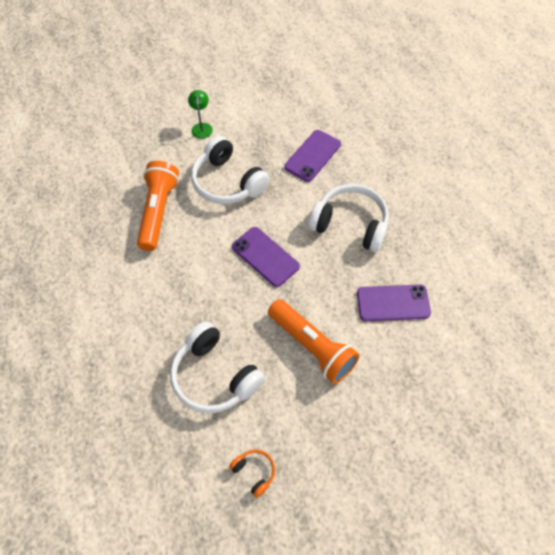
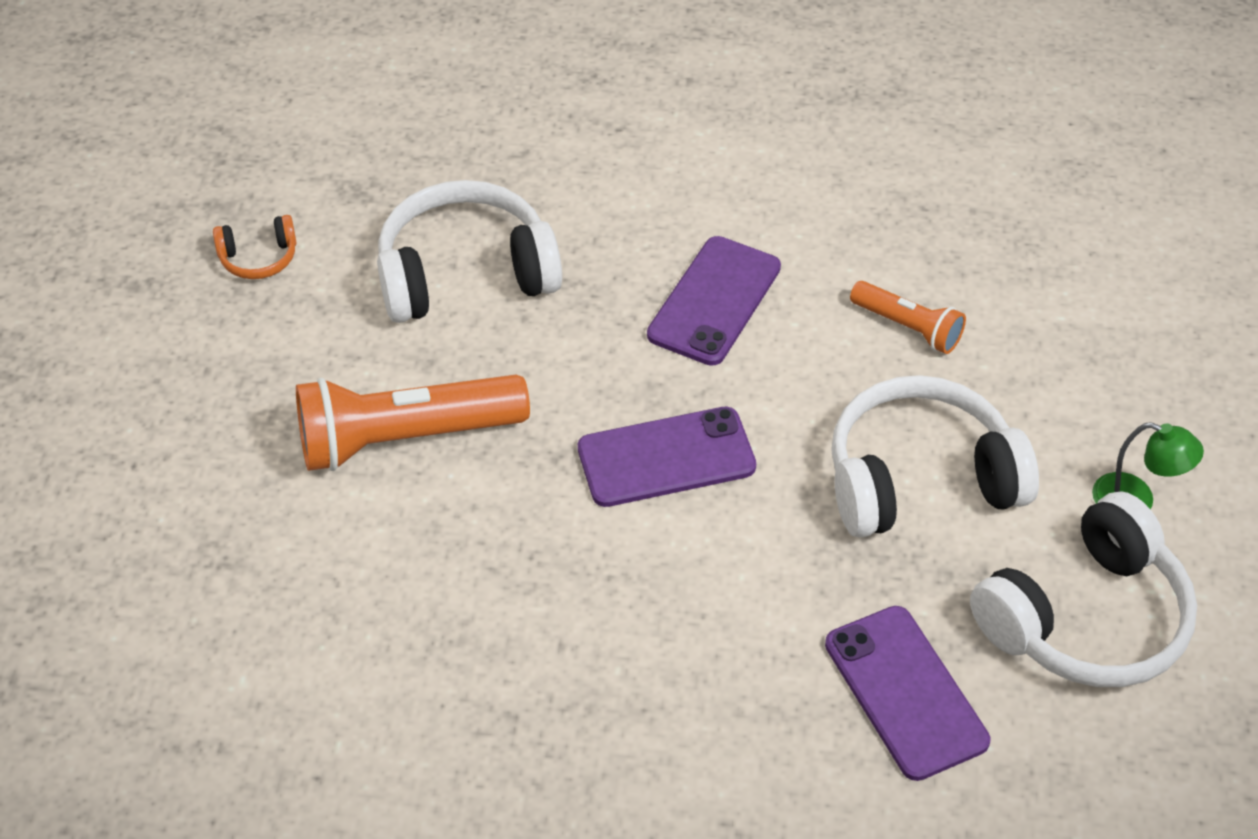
camera: 120 degrees right, 10 degrees down
(158, 211) = (908, 328): orange flashlight -> orange flashlight, size x0.54
(350, 224) = (642, 659): white headphones -> white headphones (1086, 618)
(393, 303) = (386, 627): purple phone -> purple phone (714, 301)

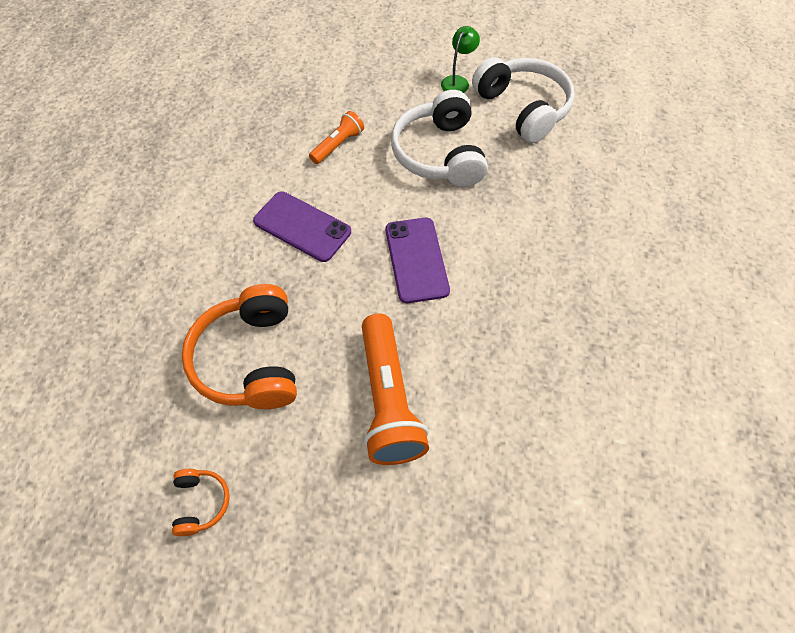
camera: 85 degrees left, 10 degrees up
(465, 274) = (250, 359): white headphones -> orange headphones
(906, 692) = (566, 176): purple phone -> none

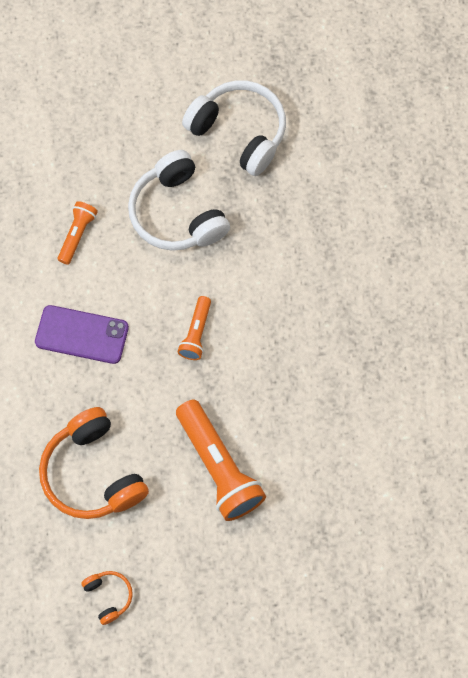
camera: 20 degrees left, 10 degrees up
(416, 260) = (196, 333): purple phone -> orange flashlight
(457, 81) = (165, 118): green lamp -> none

